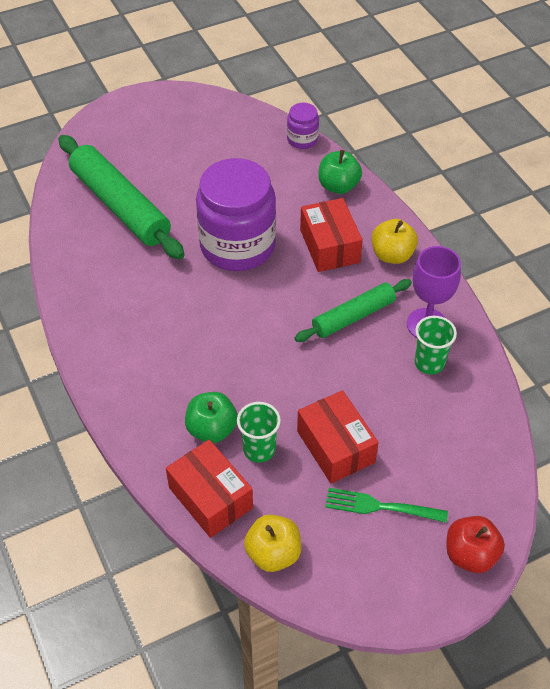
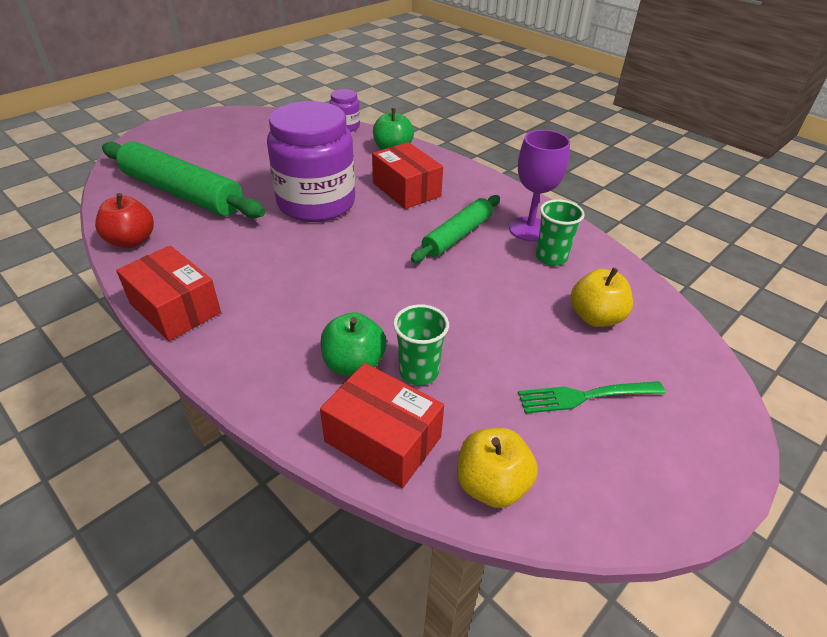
camera: 20 degrees left, 10 degrees down
(335, 446) = (502, 349): red box -> red box (175, 308)
(392, 255) = (467, 186): yellow apple -> yellow apple (595, 317)
(470, 554) = (711, 420): red apple -> red apple (131, 241)

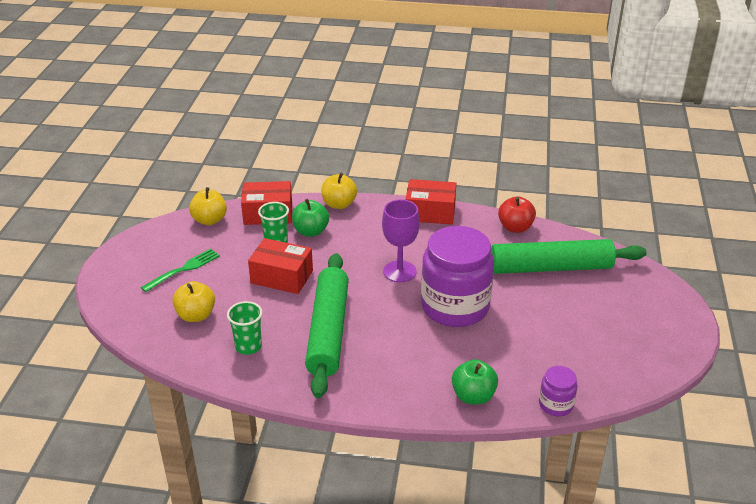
camera: 145 degrees right, 5 degrees down
(261, 392) = (339, 204): none -> yellow apple
(406, 189) = (408, 354): red box -> red box (282, 277)
(457, 236) = (328, 331): green rolling pin -> green rolling pin, size x1.66
(529, 229) = (280, 365): purple goblet -> purple goblet (399, 271)

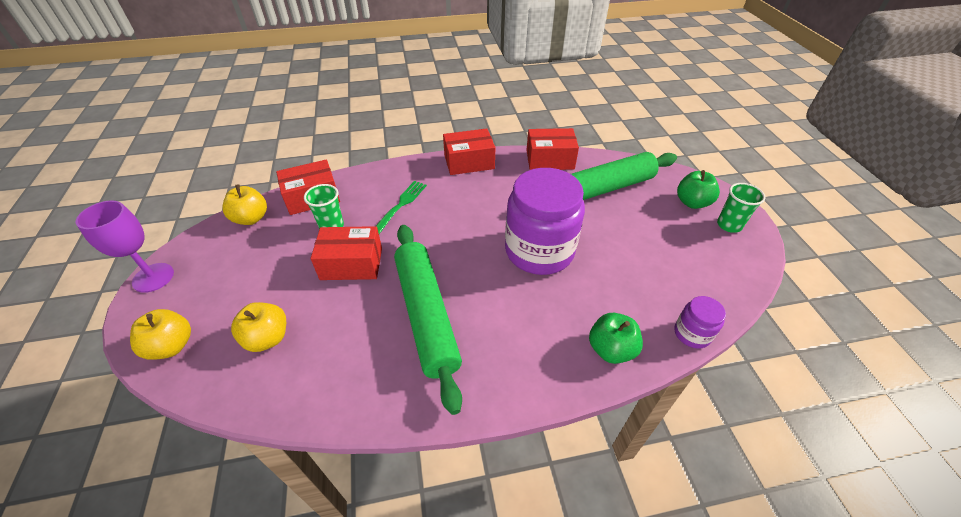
camera: 20 degrees left, 10 degrees up
(183, 270) = (236, 283): green fork -> green fork (401, 205)
(248, 346) = (343, 362): green cup -> green cup (729, 225)
(311, 231) = (363, 206): green apple -> green apple (692, 202)
(339, 204) = (380, 172): yellow apple -> yellow apple (171, 346)
(399, 271) = (469, 227): purple goblet -> purple goblet (153, 277)
(515, 227) = (550, 159): red apple -> red box

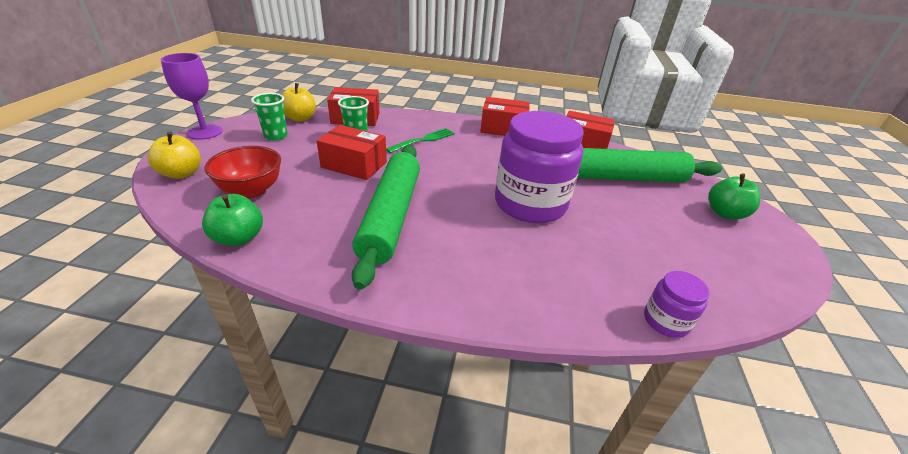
camera: 20 degrees right, 10 degrees down
(267, 338) = (251, 190): yellow apple -> red bowl
(611, 349) = (559, 302): green apple -> green apple (239, 238)
(729, 225) = (763, 243): green cup -> green cup (276, 136)

